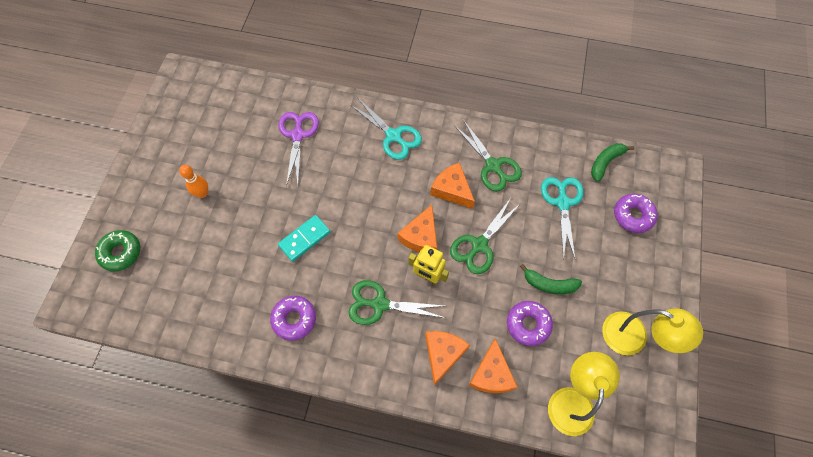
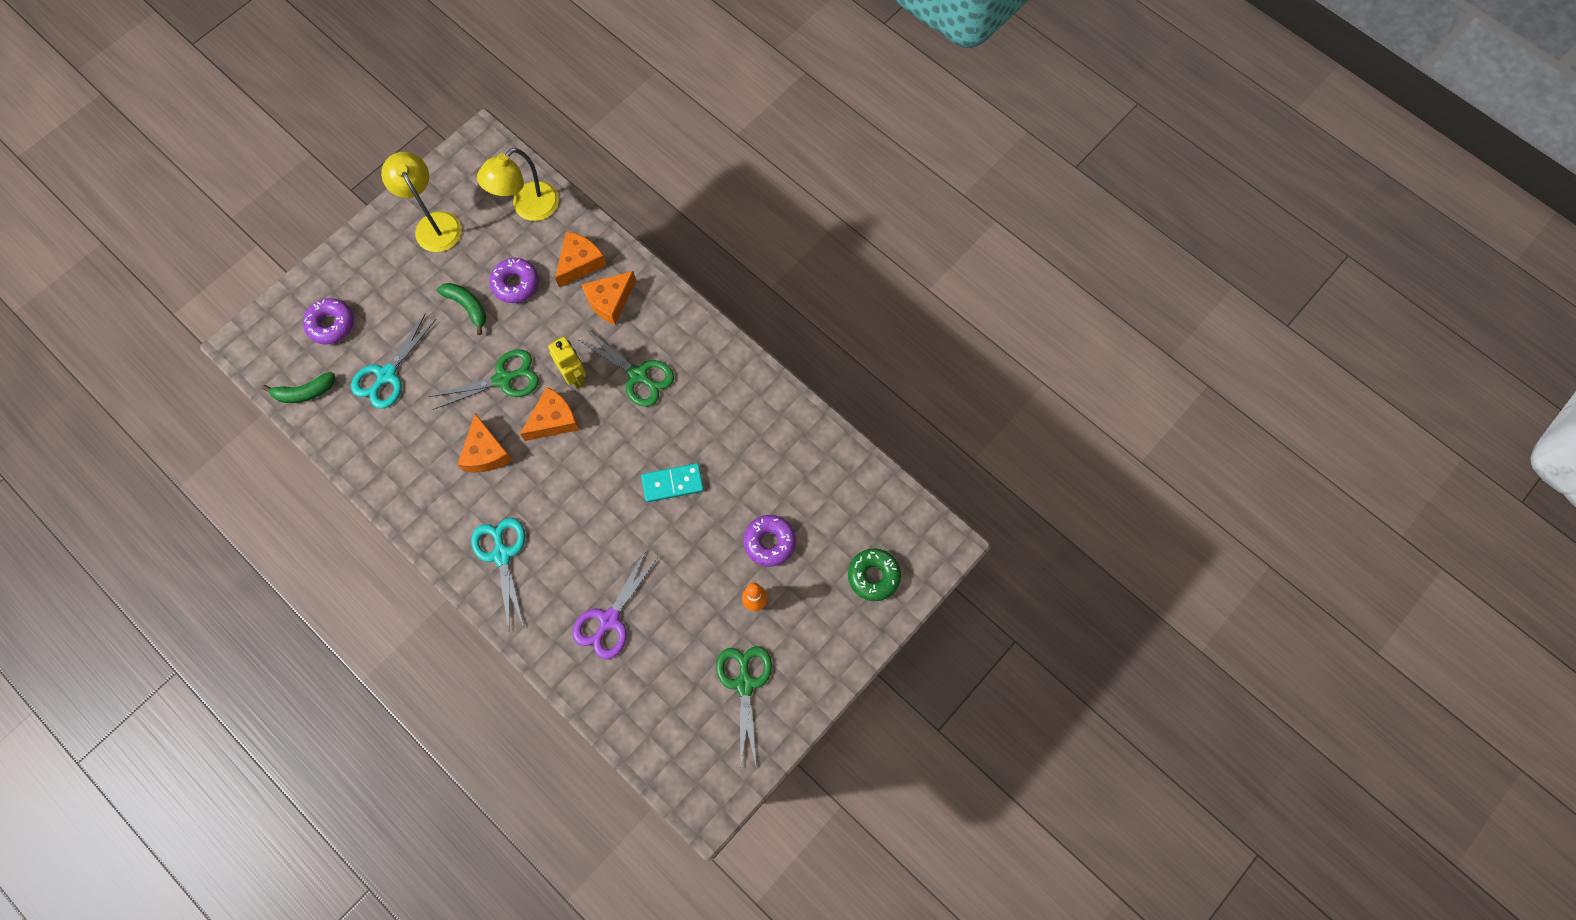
camera: 150 degrees left, 5 degrees up
(294, 319) = (727, 406): purple donut -> purple donut (769, 542)
(493, 166) = (422, 455): green scissors -> green scissors (745, 684)

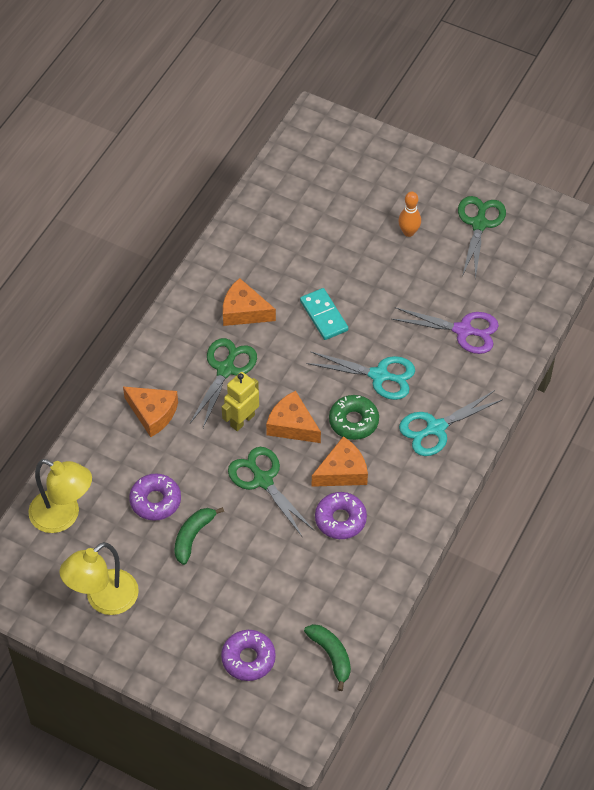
camera: 105 degrees left, 15 degrees down
(386, 375) = (289, 585): turquoise scissors -> turquoise scissors (379, 376)
(580, 262) = (116, 451): orange cheese -> orange cheese (244, 311)
(745, 684) = (479, 224): green scissors -> green scissors turned 120 degrees clockwise
(769, 542) = (353, 234): purple donut -> purple donut (340, 519)
(873, 576) = (357, 158): green donut -> green donut (353, 421)

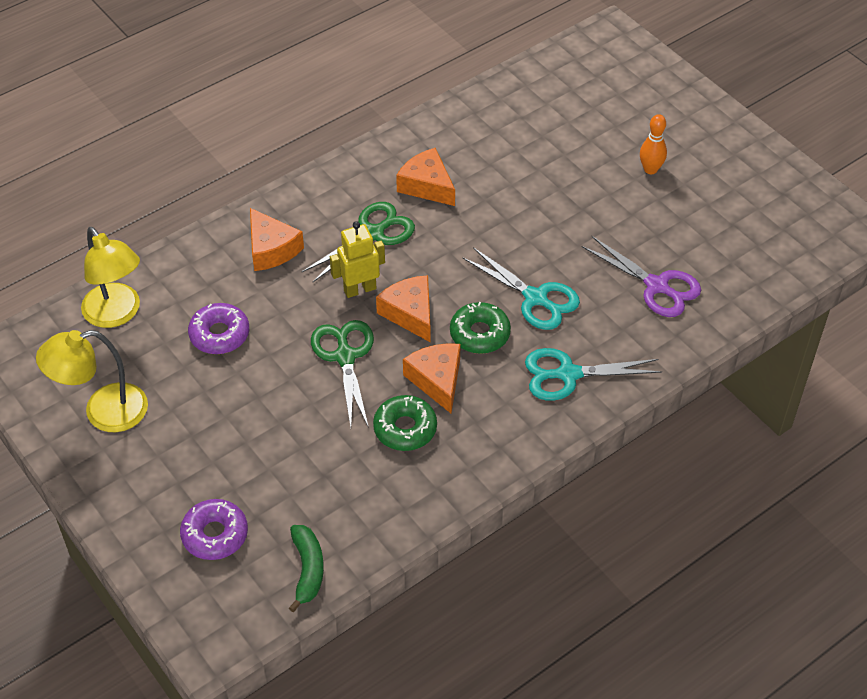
camera: 25 degrees right, 5 degrees down
(193, 536) = (236, 385): green banana -> none
(324, 316) = (509, 218): turquoise domino -> none
(340, 519) = (405, 429): purple donut -> green donut
(342, 471) = (437, 380): orange cheese -> orange cheese turned 105 degrees counterclockwise
(479, 224) = (735, 187): green scissors -> none

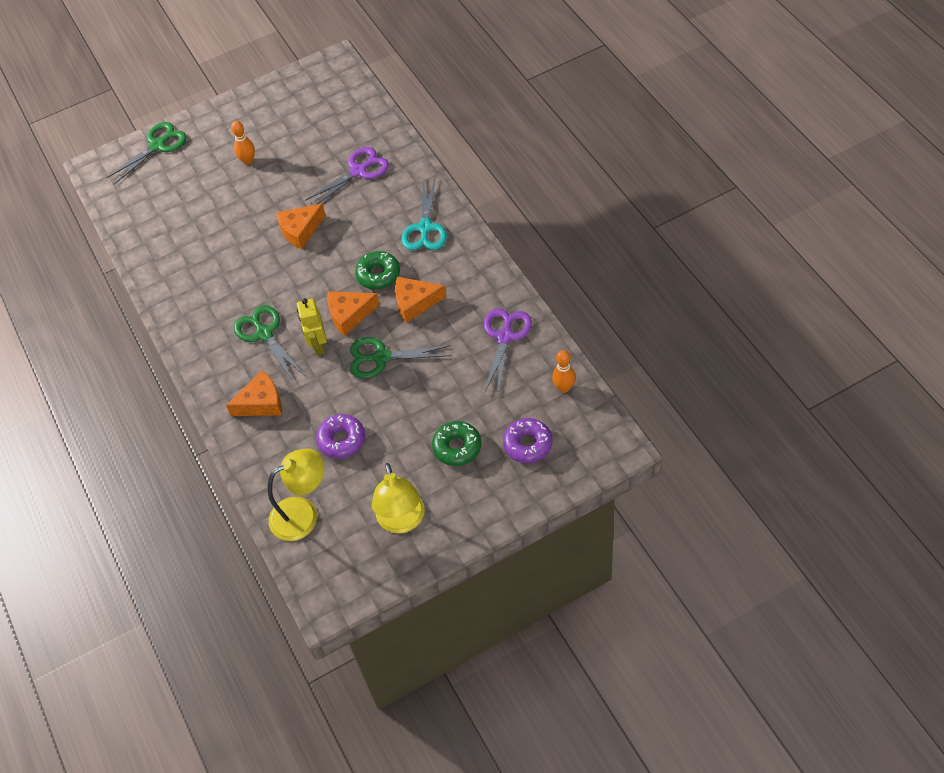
camera: 75 degrees left, 5 degrees up
(307, 569) = (564, 388): green banana -> orange bowling pin
(389, 490) = (505, 337): none -> purple scissors
(405, 429) = (454, 324): green donut -> green donut (457, 447)
(427, 186) = (223, 296): orange cheese -> orange cheese (300, 230)
(535, 298) = (353, 239): turquoise scissors -> none
(657, 80) = (158, 146): none -> green scissors

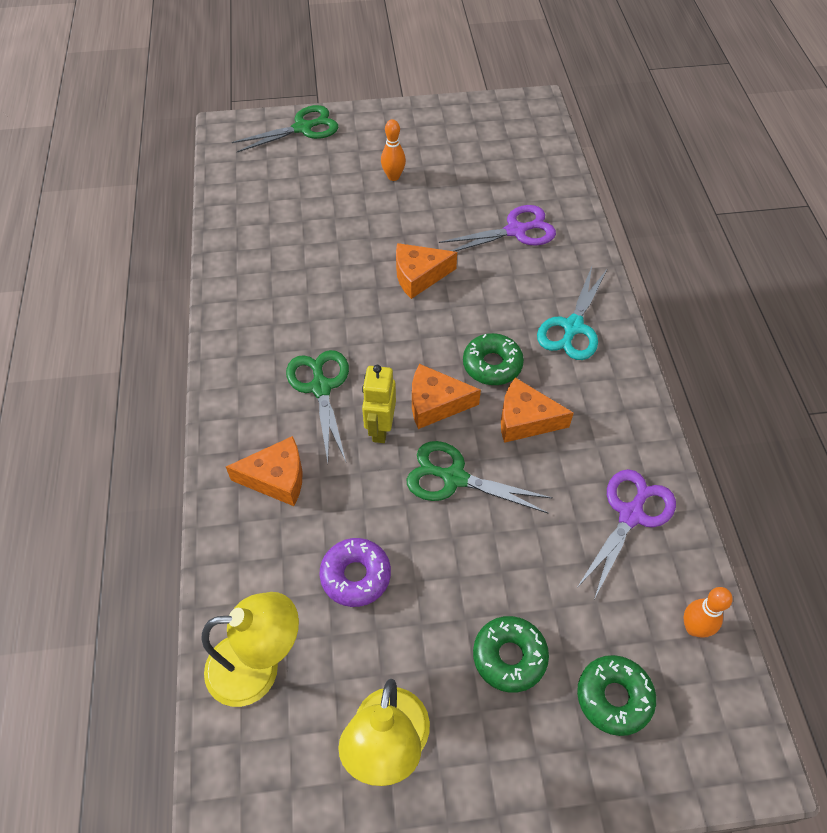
camera: 15 degrees right, 0 degrees up
(527, 444) = (614, 697): purple donut -> green donut

